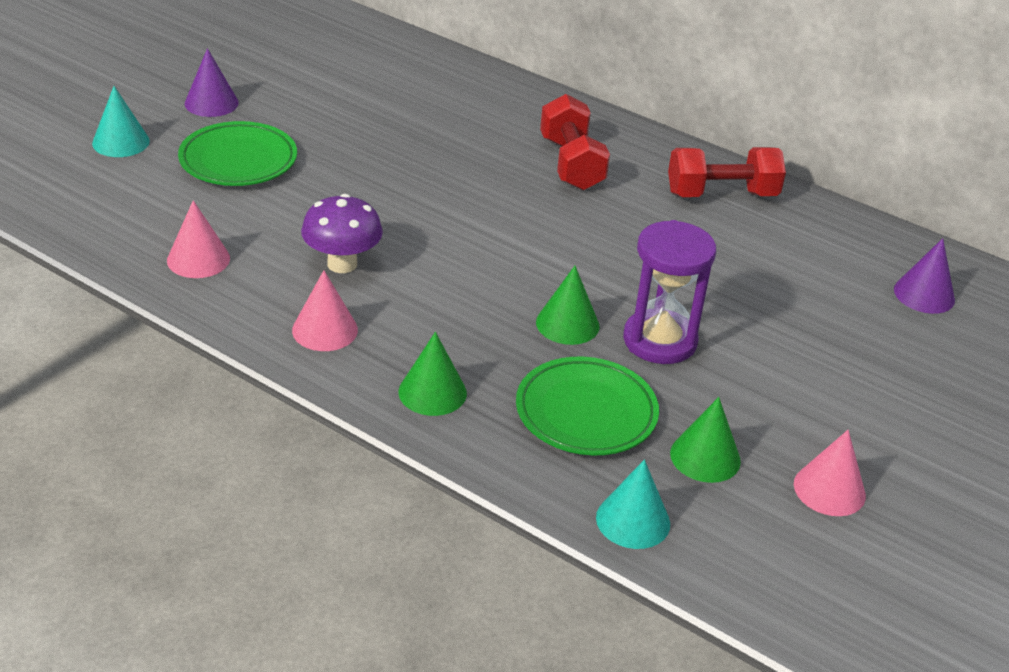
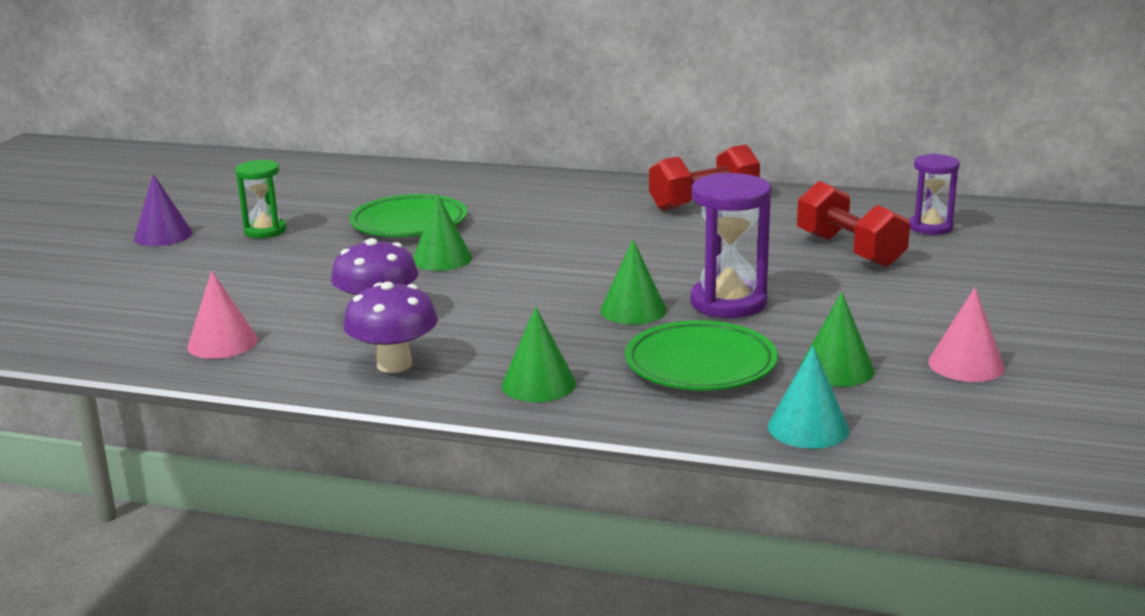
camera: 15 degrees left, 15 degrees down
(121, 142) = (81, 279): turquoise cone -> none
(238, 160) = (219, 268): green plate -> green plate (409, 223)
(300, 121) = (265, 231): none -> green hourglass
(325, 330) = (394, 364): pink cone -> purple mushroom
(435, 204) = (442, 259): none -> green cone
(571, 164) = (552, 209): red dumbbell -> red dumbbell (849, 250)
(924, 294) = (930, 227): purple cone -> purple hourglass

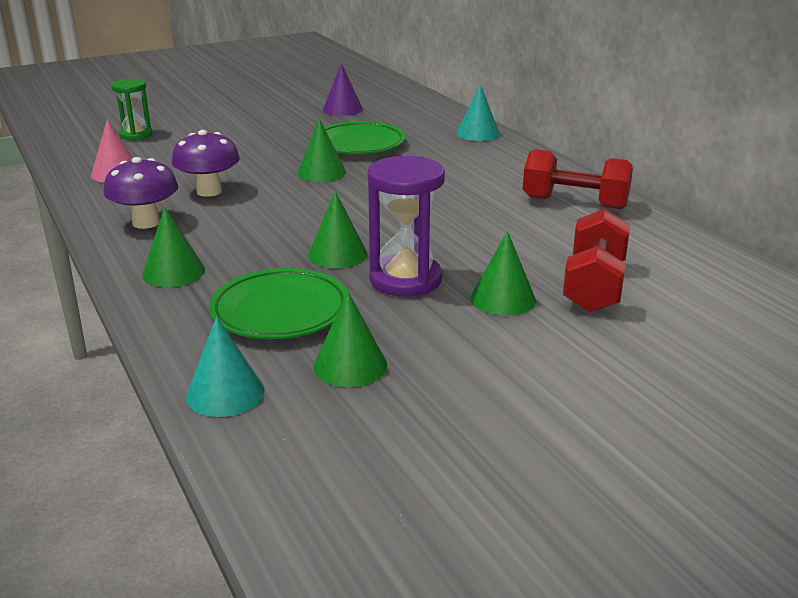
camera: 45 degrees right, 5 degrees up
(163, 235) = (235, 105): purple cone -> purple cone (342, 109)
(265, 231) = (282, 120): green hourglass -> green hourglass (136, 135)
(493, 177) = (478, 133): none -> turquoise cone
(819, 284) = (503, 299): none -> green cone
(930, 227) = (717, 300): purple hourglass -> none
(966, 364) = (447, 421): pink cone -> none

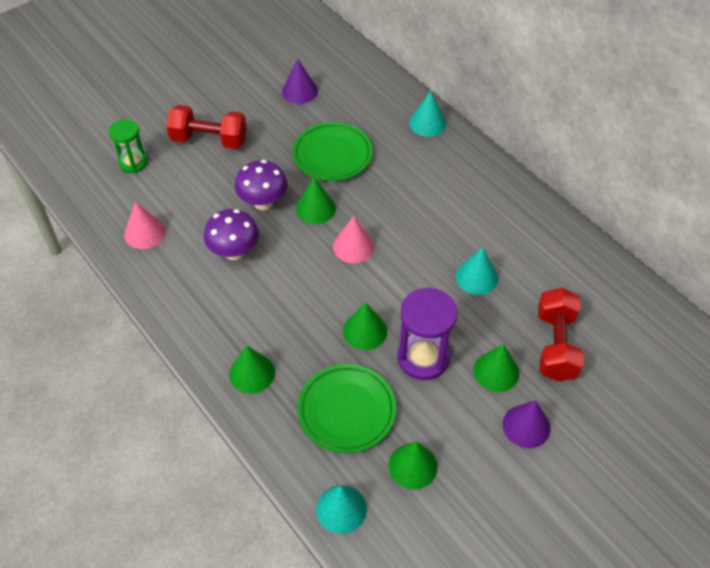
camera: 10 degrees left, 25 degrees up
(146, 223) = (202, 307): purple mushroom -> purple mushroom (263, 202)
(353, 198) = (353, 246): none -> pink cone
(501, 229) = (476, 277): none -> turquoise cone
(532, 347) = (526, 426): none -> purple cone
(574, 203) = (525, 230): red dumbbell -> red dumbbell (209, 140)

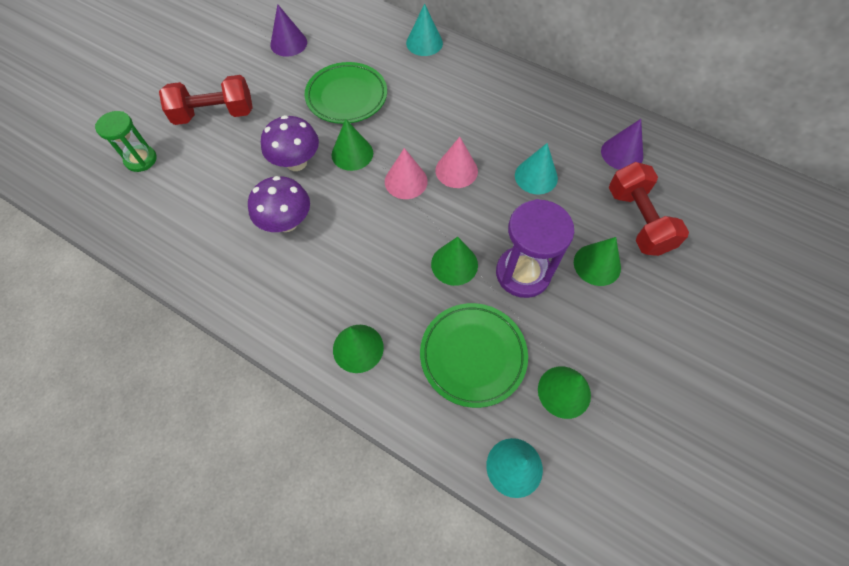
camera: 20 degrees left, 10 degrees up
(144, 232) = (181, 230): pink cone -> pink cone (456, 170)
(526, 426) = (650, 310): purple cone -> purple cone (622, 153)

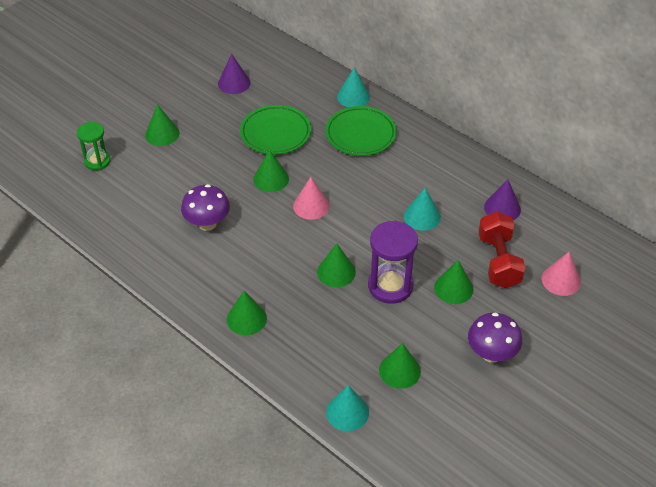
camera: 10 degrees right, 15 degrees down
(215, 114) = (162, 134): red dumbbell -> green cone
(296, 162) = (223, 180): purple mushroom -> purple mushroom (491, 354)
(456, 170) = (355, 203): pink cone -> pink cone (561, 280)
(473, 355) = (335, 336): green plate -> green plate (360, 134)

